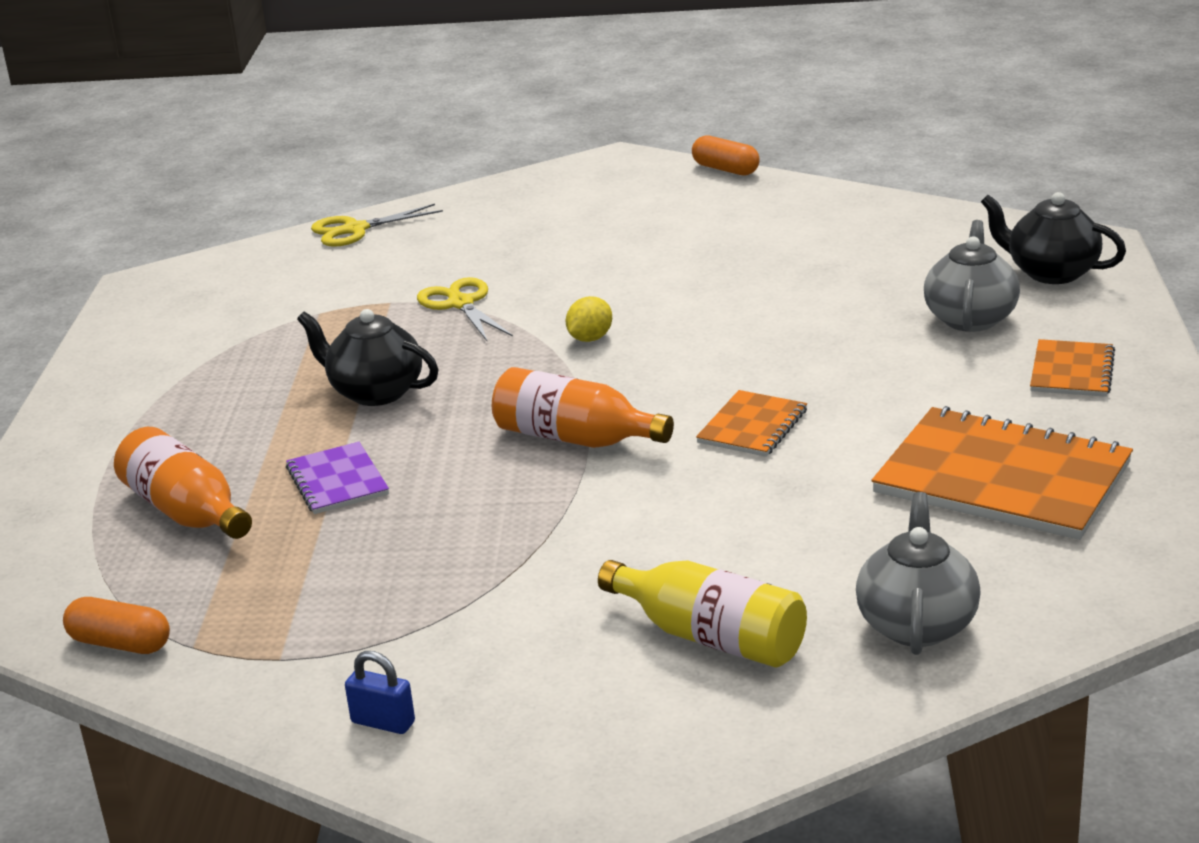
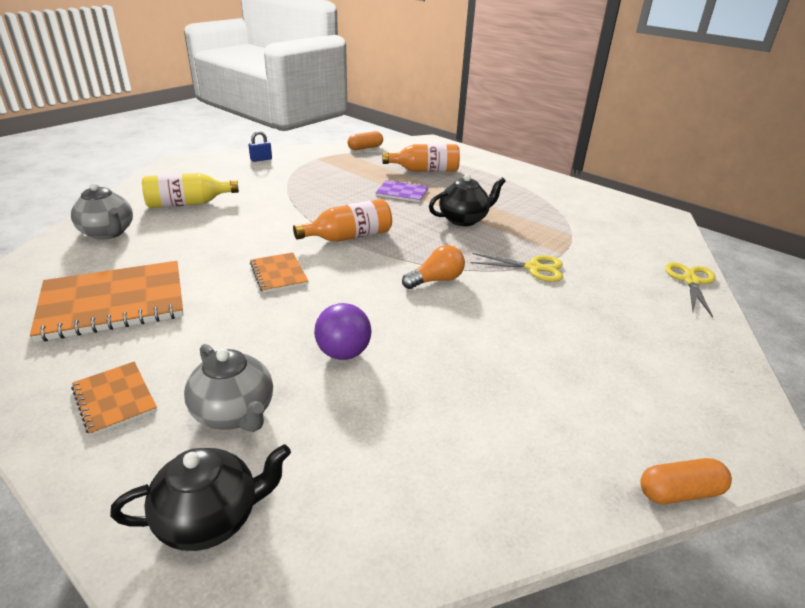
camera: 125 degrees right, 5 degrees up
(590, 338) = (436, 280): yellow lemon -> orange light bulb
(811, 319) = (343, 353): none -> purple ball

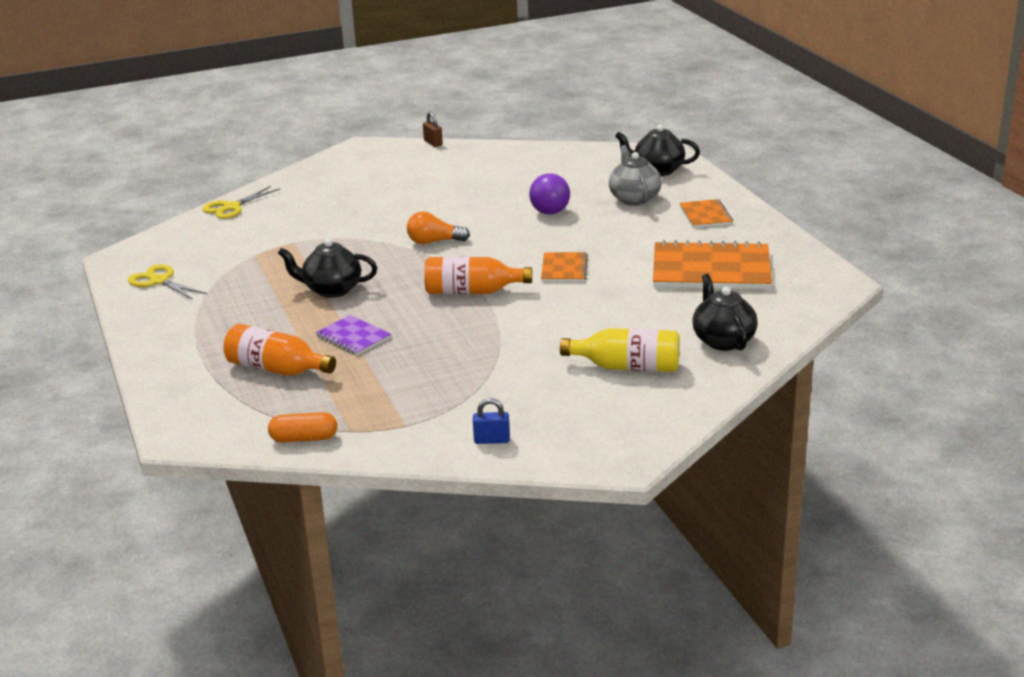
camera: 150 degrees left, 5 degrees down
(108, 233) = (723, 340): grey teapot -> black teapot
(533, 268) = (339, 236): yellow scissors -> yellow scissors (159, 281)
(680, 492) = (433, 143): orange capsule -> brown padlock

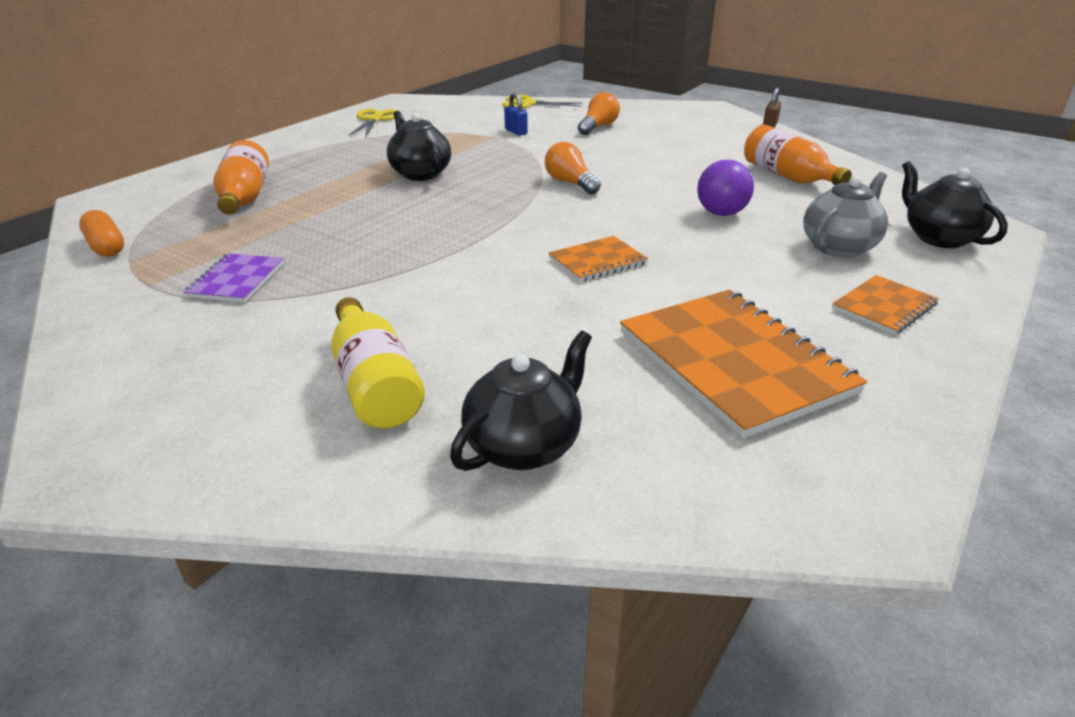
camera: 55 degrees right, 5 degrees up
(336, 198) = (598, 127): none -> orange light bulb
(353, 337) = (332, 208): purple notebook -> purple notebook (237, 280)
(472, 292) = (483, 230): orange bottle -> orange bottle (788, 177)
(492, 440) = (126, 346): blue padlock -> blue padlock (516, 132)

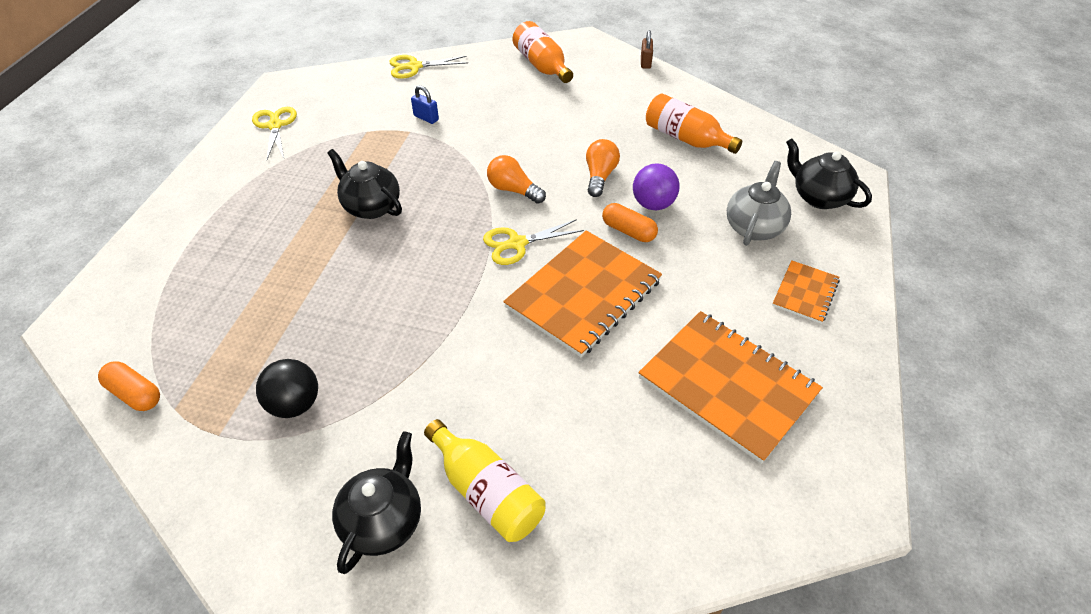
camera: 20 degrees left, 15 degrees up
(237, 280) = (295, 404): purple notebook -> black ball
(245, 197) = (222, 285): orange bottle -> orange bottle (542, 65)
(524, 446) = (625, 518): black teapot -> black teapot (383, 521)
(548, 216) = (517, 243): none -> yellow scissors
(597, 261) = (583, 294): orange notebook -> orange notebook, size x1.97
(598, 127) = (498, 94): orange light bulb -> orange light bulb (600, 176)
(680, 227) = (628, 231): none -> orange capsule

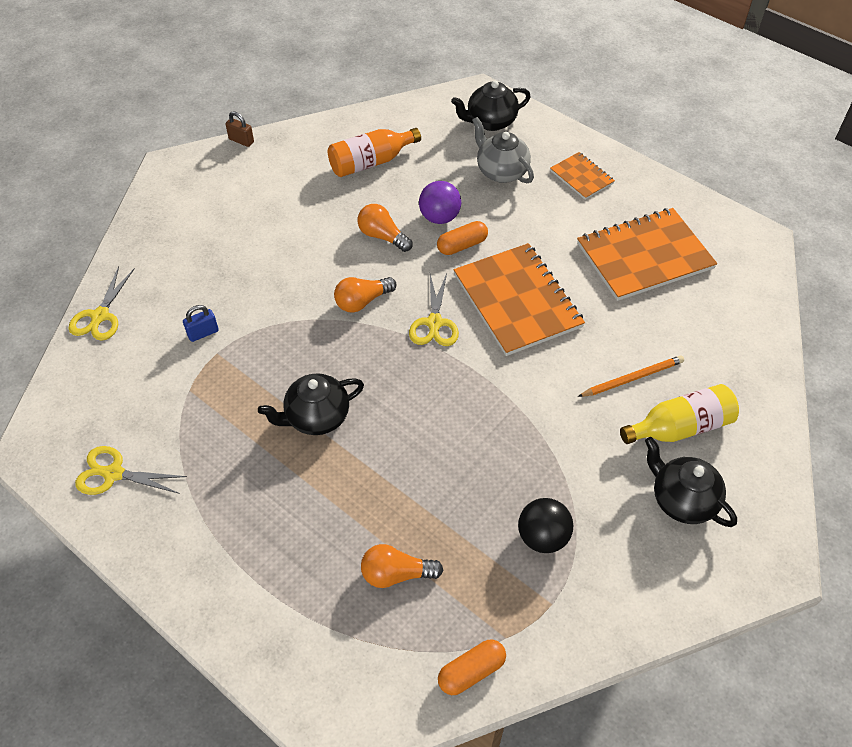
camera: 65 degrees left, 5 degrees up
(226, 309) = (396, 574): none -> orange light bulb
(535, 425) = (632, 378): none -> orange pencil
(542, 65) = (185, 214): orange bottle -> none

